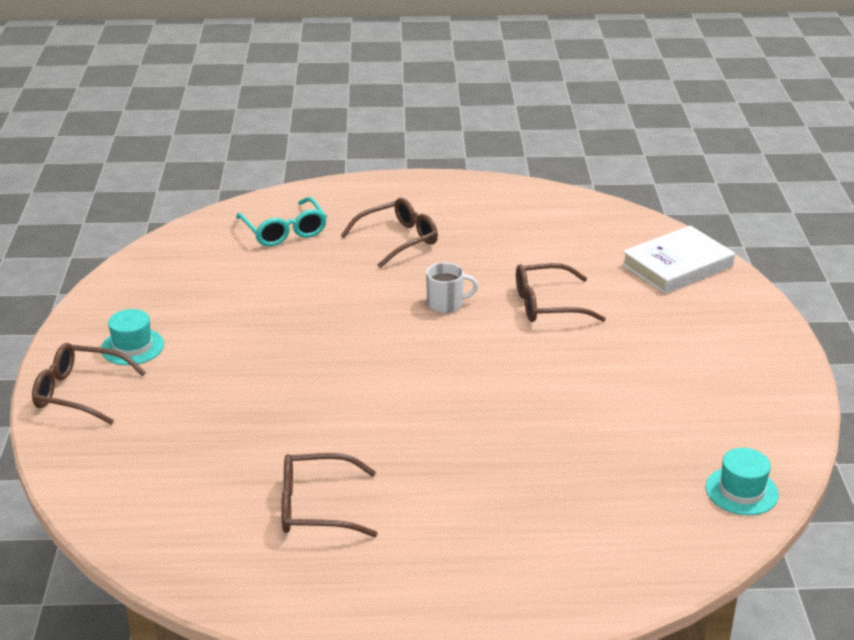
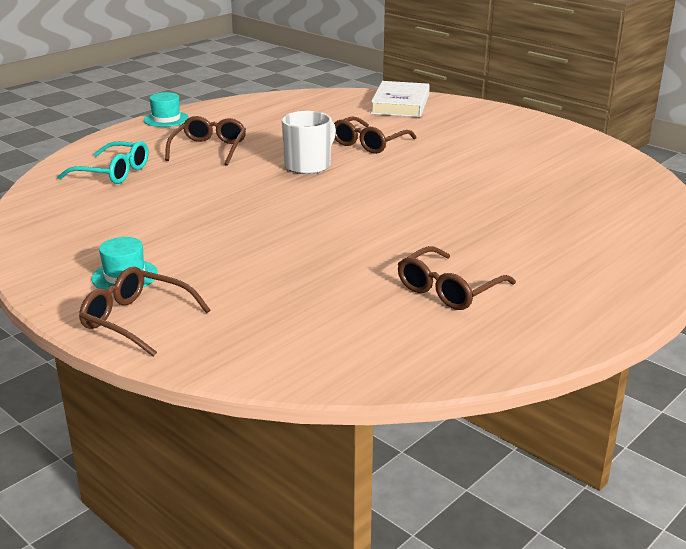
camera: 45 degrees left, 5 degrees down
(80, 392) = (136, 320): brown glasses -> brown glasses turned 60 degrees clockwise
(446, 304) = (308, 165): white mug -> white mug, size x1.53
(741, 491) = (629, 174): turquoise hat -> turquoise hat (166, 119)

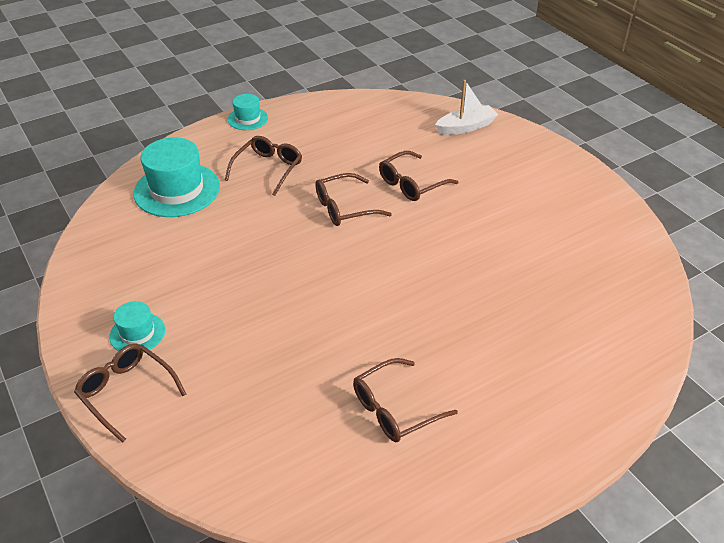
camera: 15 degrees right, 15 degrees up
(113, 173) = (177, 190): turquoise glasses -> turquoise hat
(308, 165) = (344, 208): white mug -> brown glasses
(400, 104) = (465, 127): white book -> white boat

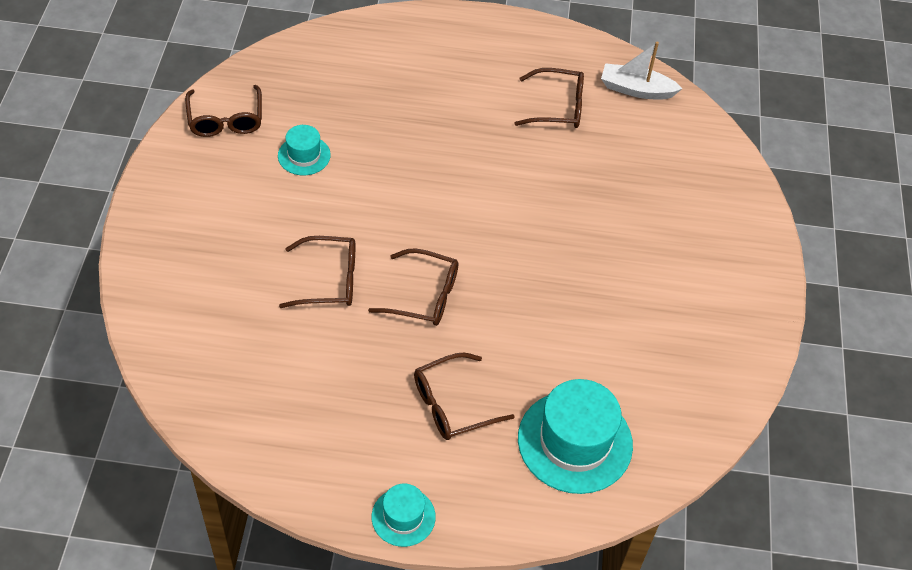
camera: 145 degrees left, 10 degrees up
(127, 392) = (745, 237): brown glasses -> brown glasses (226, 119)
(137, 333) = (711, 284): turquoise hat -> turquoise hat (304, 155)
(465, 127) = (179, 316): white boat -> white boat (636, 89)

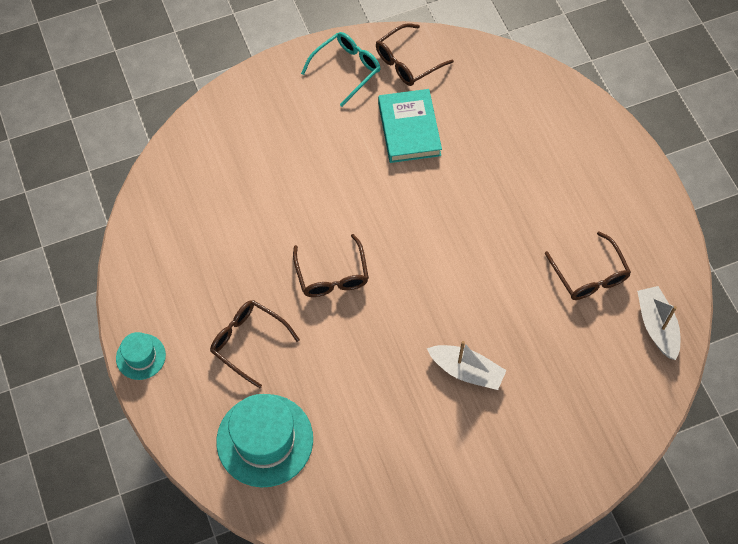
camera: 65 degrees right, 10 degrees up
(191, 170) = (346, 69): none -> turquoise glasses
(304, 155) = (409, 129): turquoise hat -> turquoise book
(329, 280) = (306, 207): brown glasses -> none
(598, 240) = (466, 371): none -> white boat

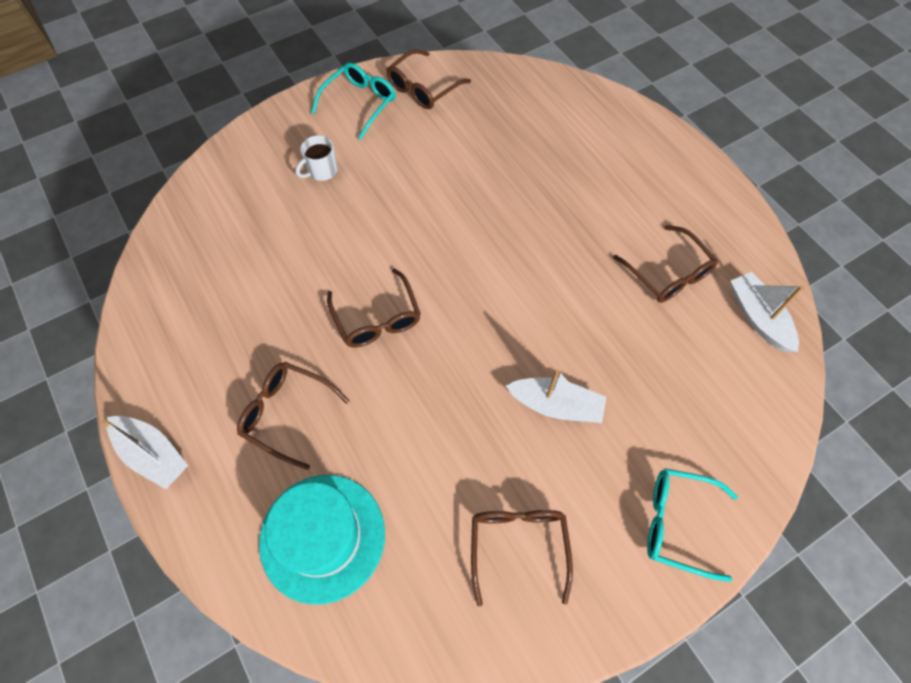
camera: 10 degrees left, 0 degrees up
(140, 356) = (153, 454): turquoise hat -> white boat
(303, 132) = (322, 170): none -> white mug
(409, 129) = (437, 151): turquoise book -> none
(413, 472) = (518, 546): none -> brown glasses
(542, 477) = (678, 523): none -> turquoise glasses

